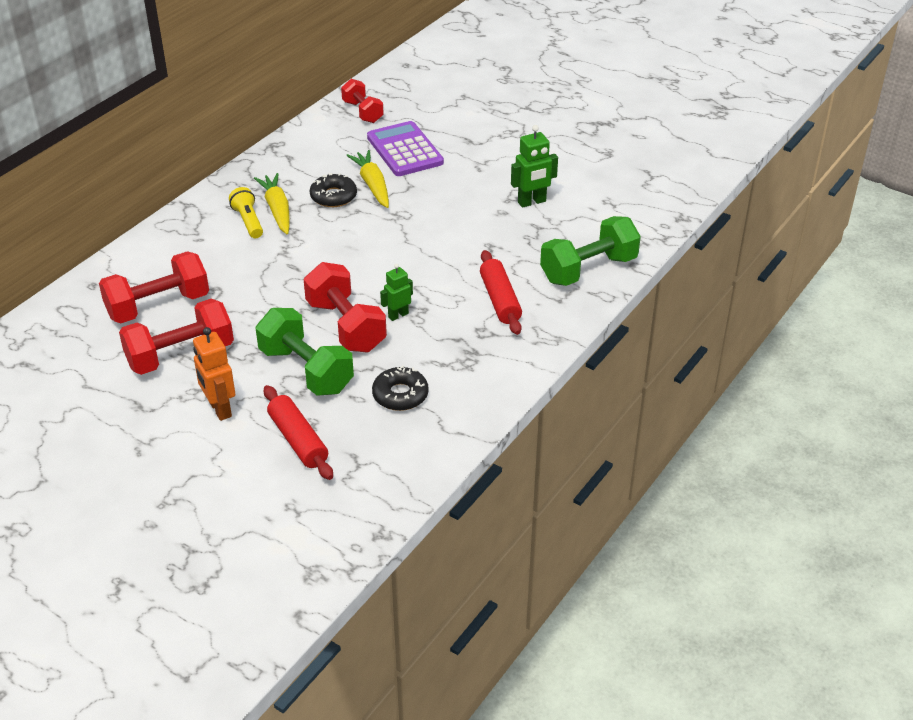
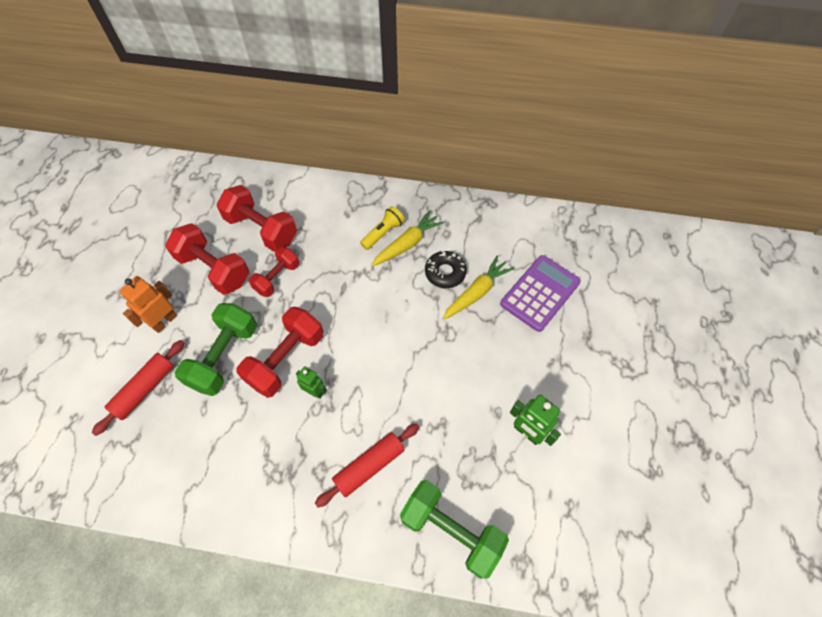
camera: 65 degrees right, 20 degrees up
(363, 112) = (573, 237): red dumbbell -> red dumbbell (277, 278)
(400, 395) = (217, 439): black donut -> none

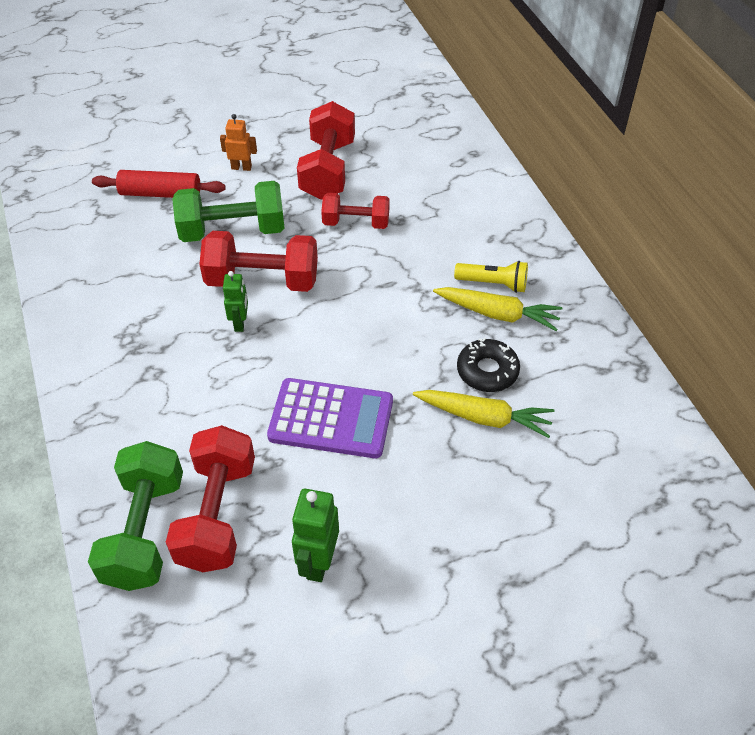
camera: 60 degrees right, 10 degrees down
(164, 321) = (241, 167): orange robot -> orange robot, size x0.66
(261, 229) = (407, 179): red dumbbell -> red dumbbell (217, 514)
(369, 466) = (181, 414): red rolling pin -> none
(540, 293) = (541, 492): purple calculator -> purple calculator (331, 419)

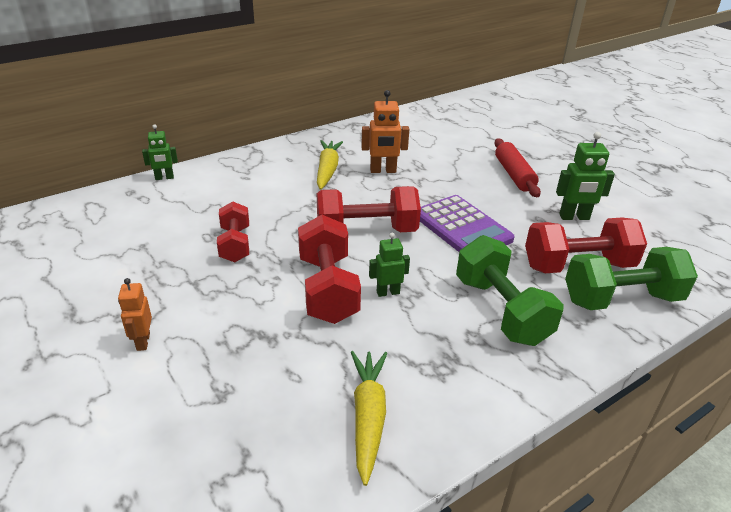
camera: 105 degrees left, 15 degrees down
(160, 193) = (196, 408): red rolling pin -> red rolling pin (514, 175)
(232, 230) = (259, 325): green dumbbell -> green dumbbell (501, 310)
(328, 169) = (151, 273): red dumbbell -> red dumbbell (366, 231)
(331, 419) = (462, 228): purple calculator -> purple calculator turned 150 degrees clockwise
(484, 417) = (423, 169): yellow carrot -> yellow carrot (368, 417)
(487, 371) = (383, 171): black donut -> orange robot
(493, 284) = (297, 173): yellow flashlight -> none
(500, 176) = (164, 178): none -> green robot

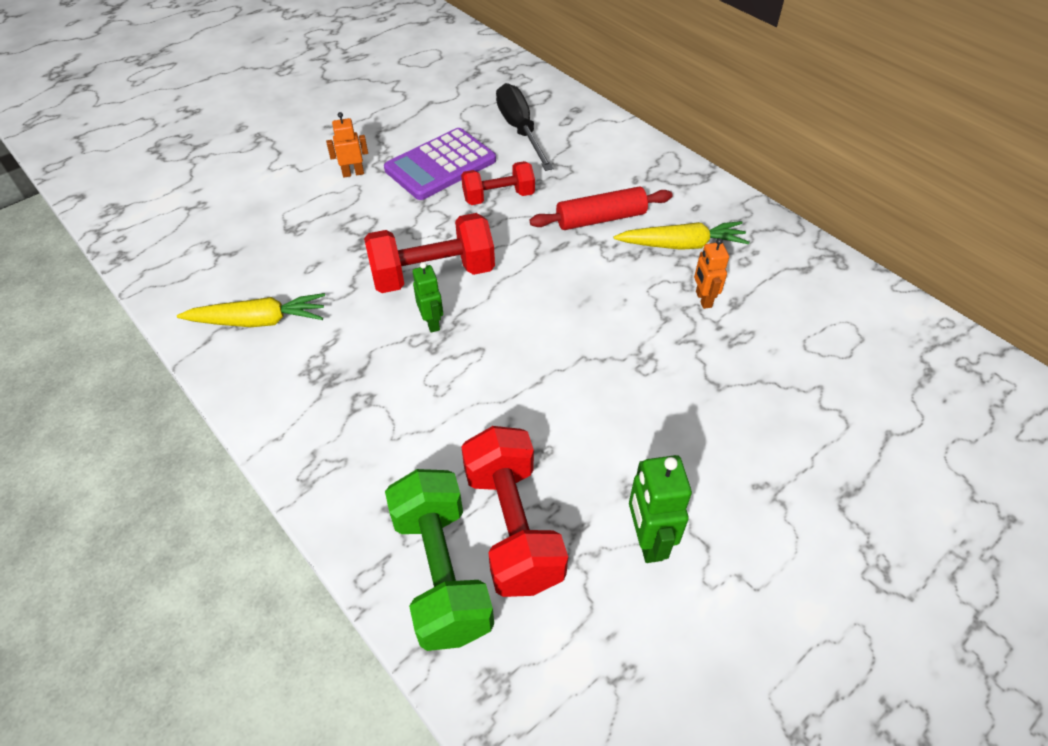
camera: 85 degrees right, 15 degrees up
(140, 224) = (520, 130): none -> black screwdriver
(164, 178) = (611, 123): green robot -> none
(366, 231) = (546, 295): red dumbbell -> none
(383, 171) = (703, 299): orange robot -> orange robot, size x0.66
(462, 228) = (579, 390): purple calculator -> purple calculator (440, 165)
(501, 310) = (408, 427): green dumbbell -> none
(514, 175) = (759, 463): red rolling pin -> red rolling pin (601, 219)

